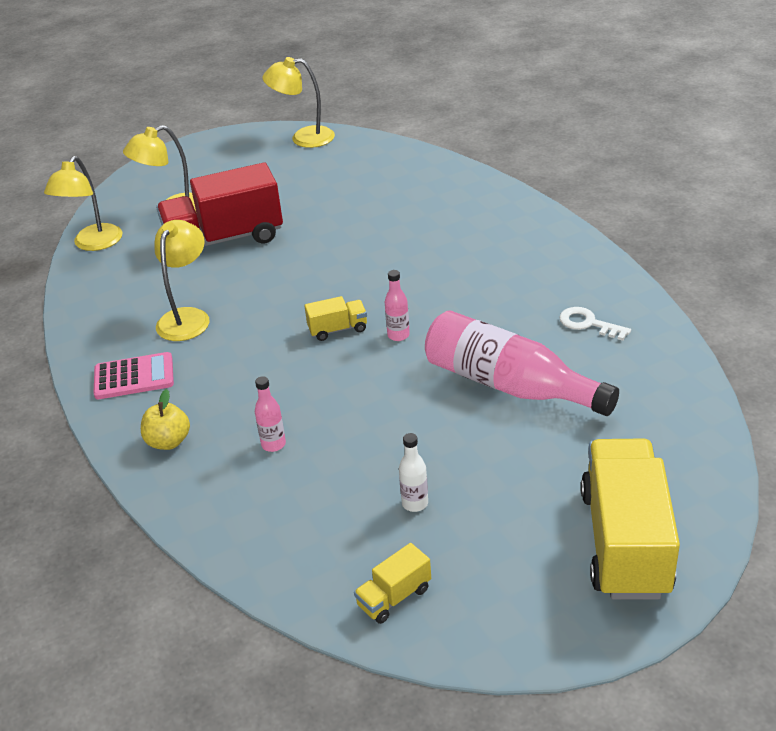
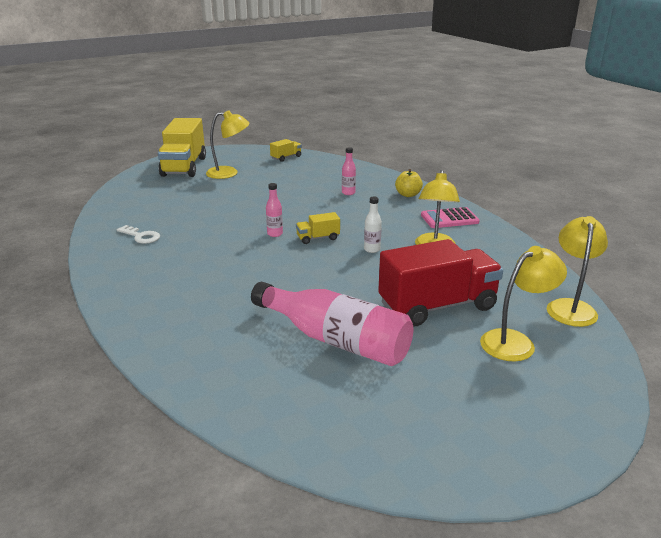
camera: 175 degrees right, 10 degrees down
(303, 138) = (396, 461): yellow lamp -> yellow lamp (229, 173)
(415, 503) = (274, 176): white bottle -> white bottle (372, 249)
(509, 385) = (210, 211): pink bottle -> pink bottle (335, 340)

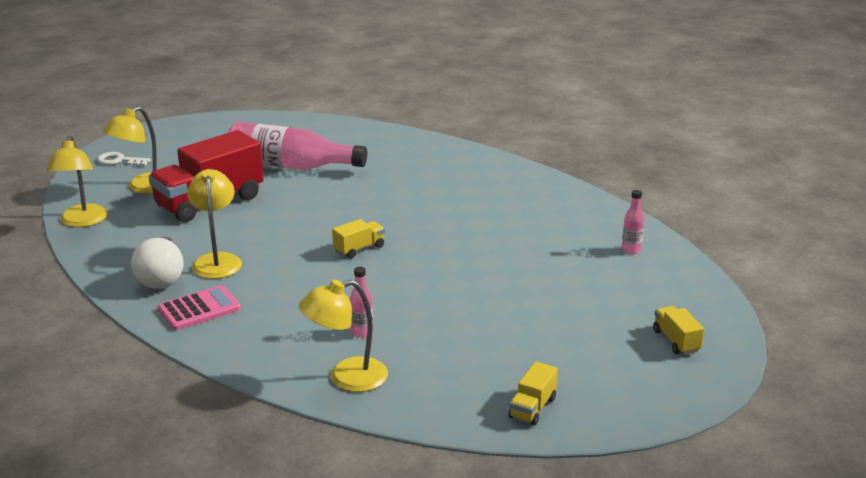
camera: 160 degrees right, 0 degrees up
(141, 236) = (557, 216): white key -> white key (119, 161)
(184, 166) = (676, 341): yellow truck -> yellow truck, size x0.44
(229, 173) = (585, 340): yellow lamp -> yellow lamp (346, 378)
(275, 234) = (413, 245): pink bottle -> pink bottle (631, 250)
(372, 249) = (289, 246): white bottle -> none
(408, 194) = (267, 347): yellow apple -> none
(479, 242) = (161, 277): none -> white light bulb

